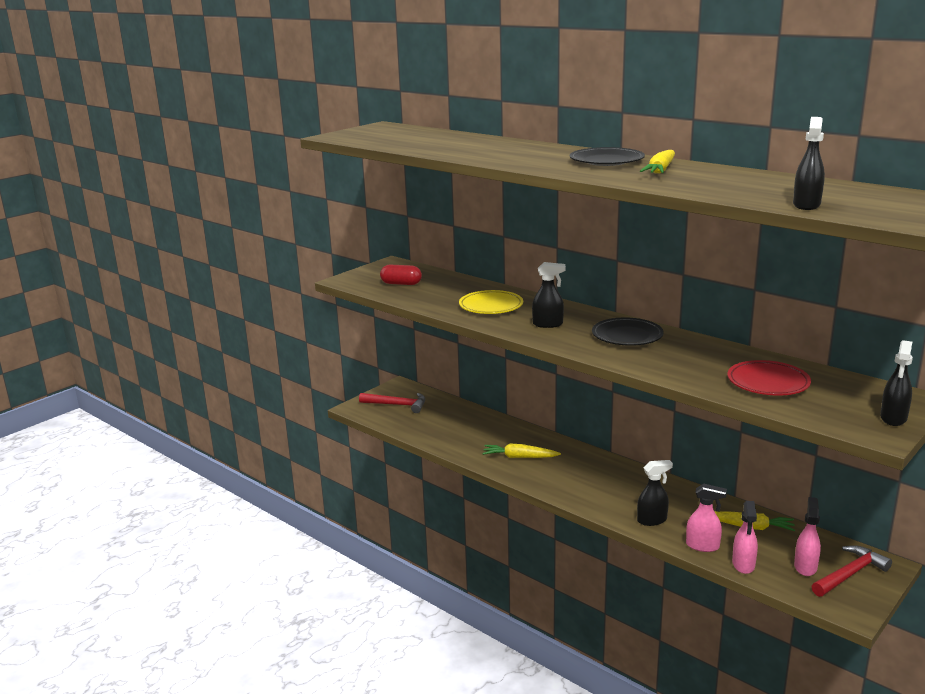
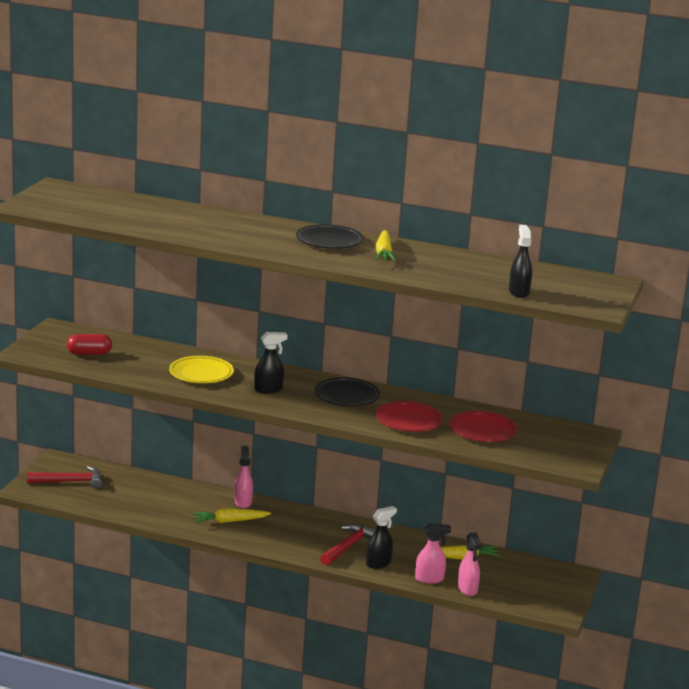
camera: 25 degrees left, 0 degrees up
(683, 365) = (408, 421): none -> red plate
(805, 566) = (515, 584): pink spray bottle -> pink spray bottle (243, 502)
(849, 574) = (550, 584): red hammer -> red hammer (348, 546)
(893, 418) = (584, 452): black spray bottle -> none

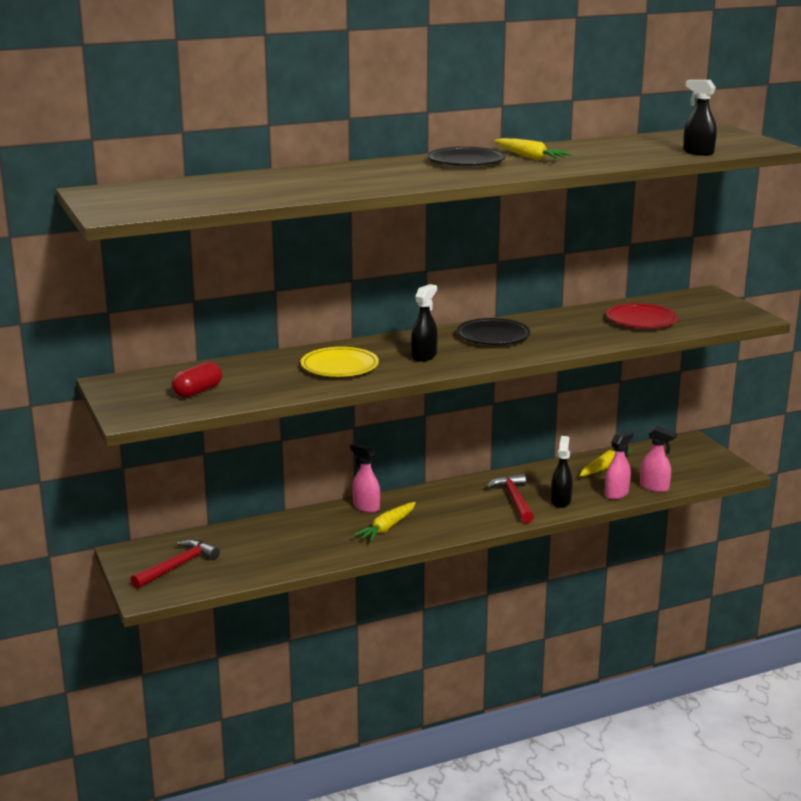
camera: 40 degrees left, 0 degrees up
(408, 421) = (579, 335): red plate -> none

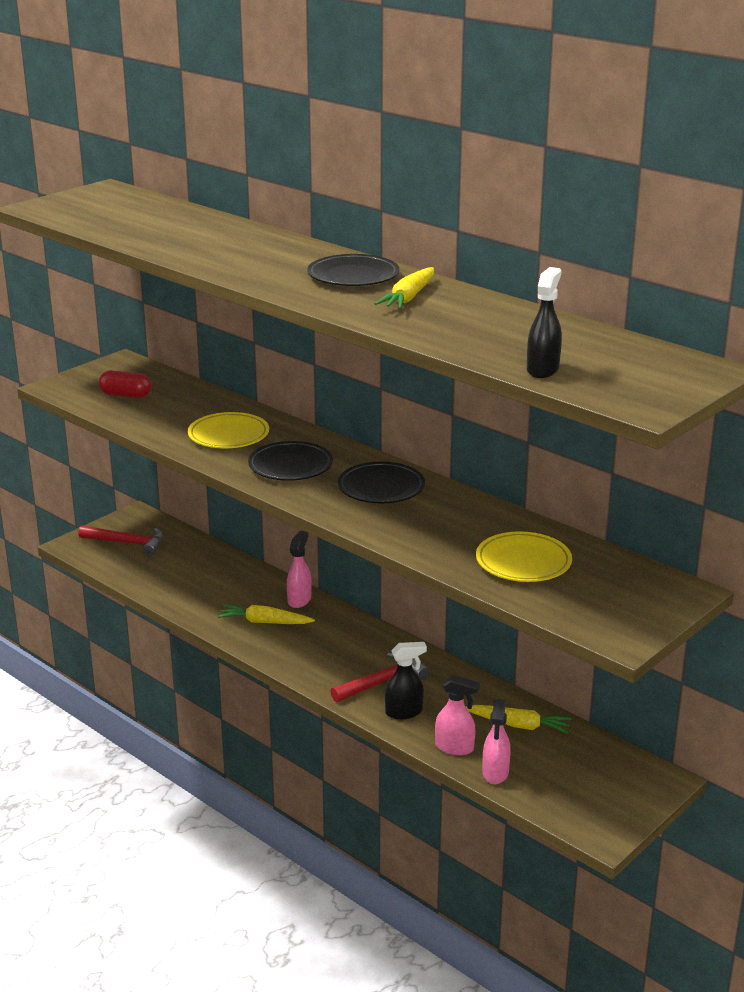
camera: 65 degrees right, 5 degrees up
(424, 356) = (290, 466): black spray bottle -> black plate
(641, 320) = (523, 562): red plate -> yellow plate

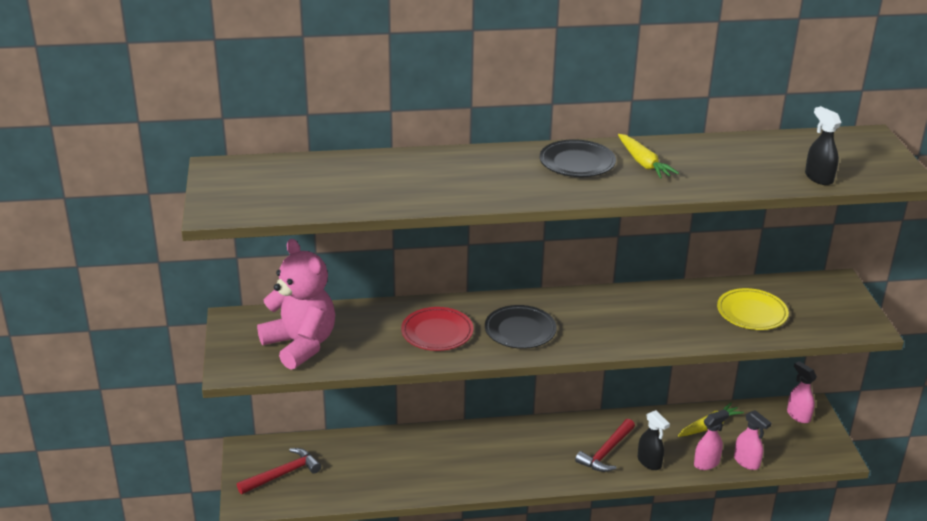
camera: 50 degrees left, 5 degrees up
(126, 395) = (300, 345): red capsule -> pink teddy bear
(228, 435) = (437, 333): yellow plate -> red plate
(264, 622) = (477, 464): yellow carrot -> none
(299, 600) = (469, 434): pink spray bottle -> pink spray bottle (798, 415)
(381, 488) = (597, 312): black plate -> none
(382, 681) = (606, 452): red hammer -> red hammer turned 150 degrees counterclockwise
(404, 712) = (649, 462): black spray bottle -> black spray bottle turned 120 degrees clockwise

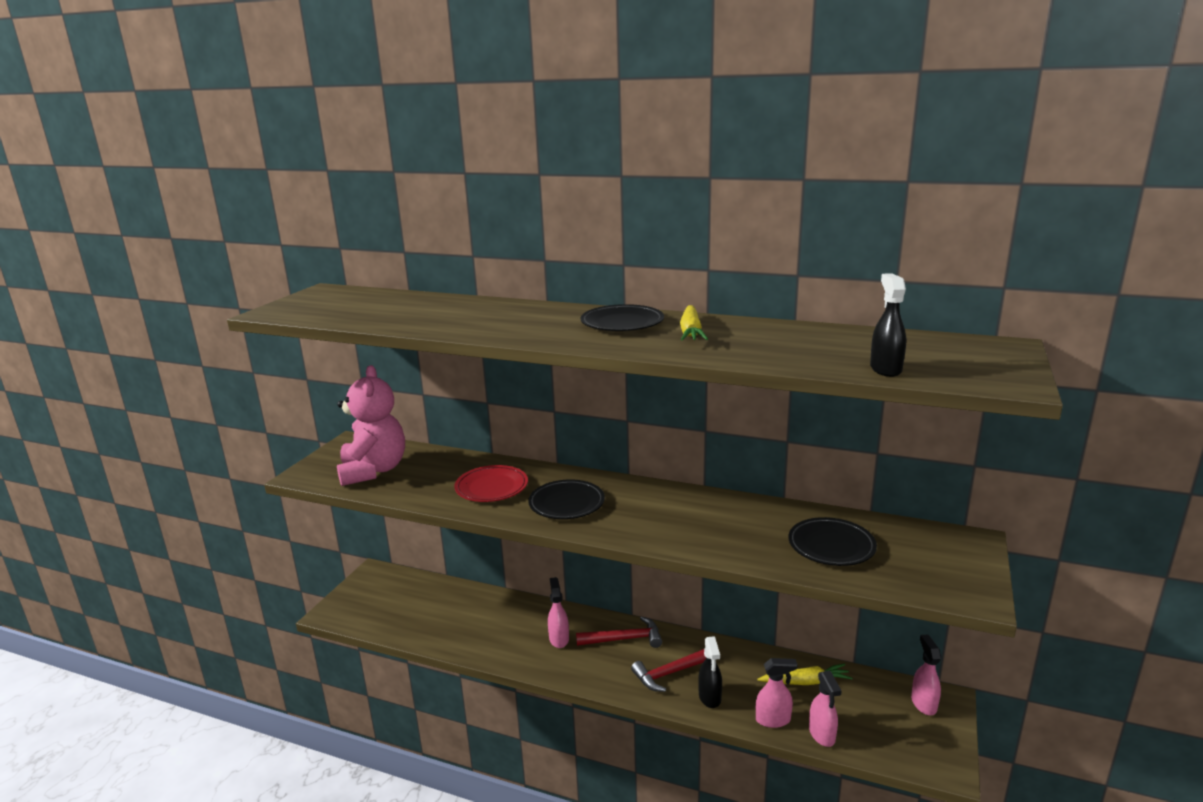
camera: 30 degrees right, 10 degrees down
(282, 474) = (378, 599): red hammer -> red hammer (624, 639)
(490, 455) = (559, 639): none -> pink spray bottle
(751, 313) = (831, 546): yellow plate -> black plate

